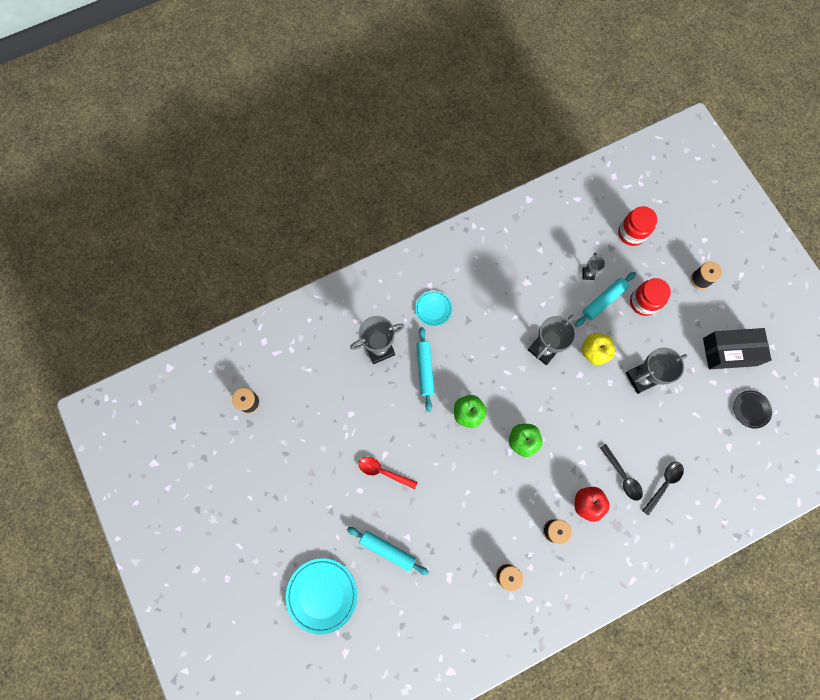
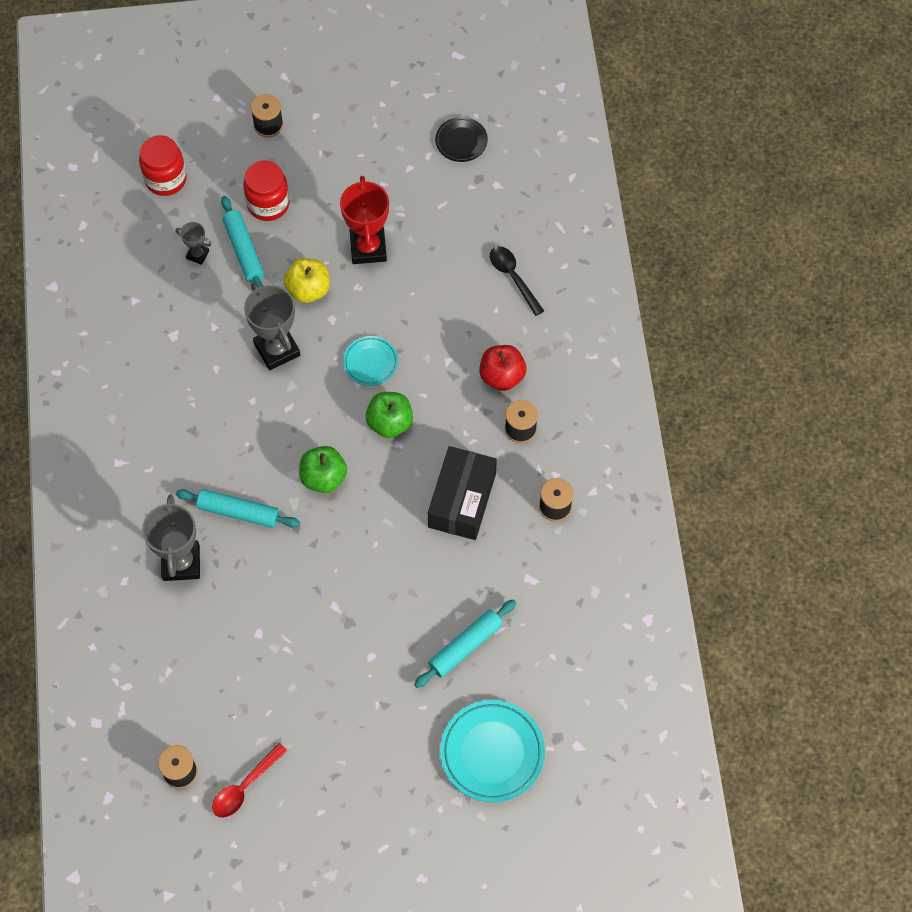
camera: 70 degrees left, 10 degrees down
(383, 472) = (358, 616): red spoon -> red spoon (245, 786)
(433, 309) = (155, 470): turquoise plate -> turquoise plate (370, 362)
(622, 476) = (484, 321): black spoon -> none
(641, 378) = (368, 248): grey trophy -> red trophy
(729, 352) = (378, 133): black box -> black box (462, 500)

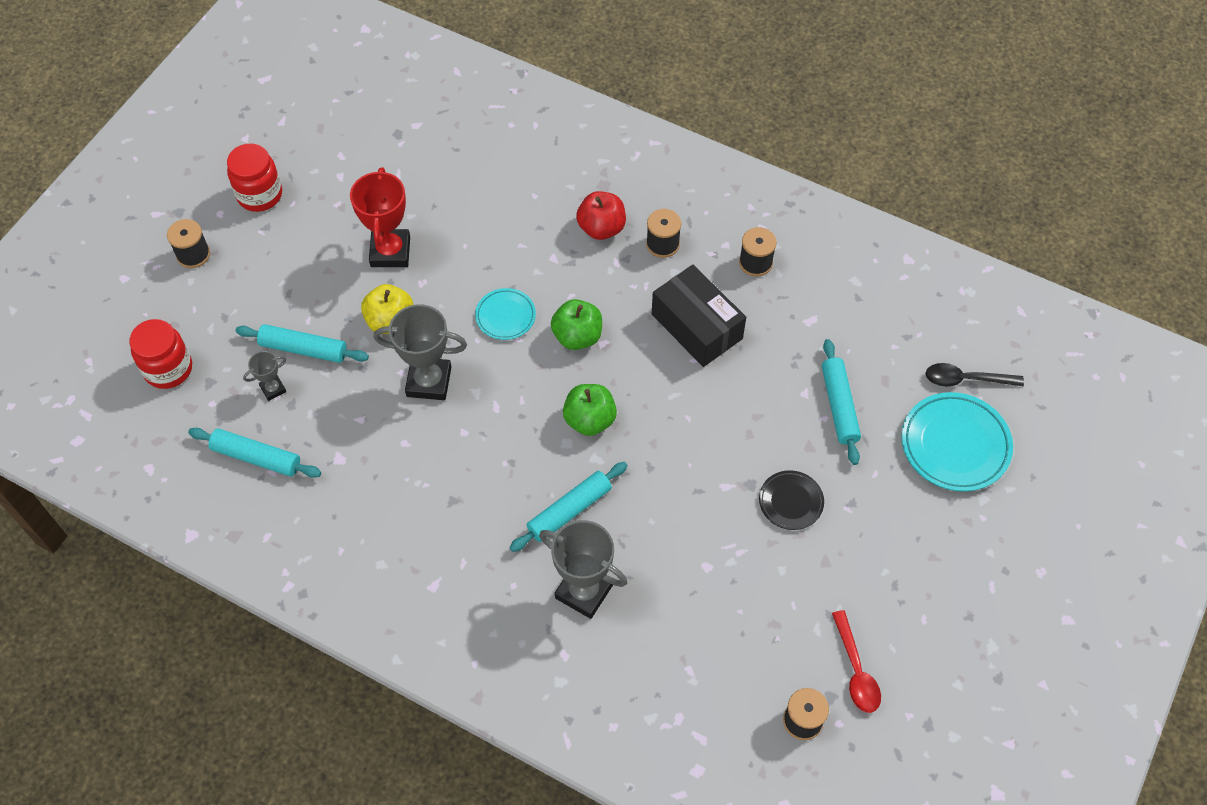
camera: 55 degrees left, 5 degrees down
(138, 283) = (256, 457): none -> turquoise rolling pin
(268, 204) = (274, 302): red jar -> red jar (260, 195)
(368, 248) = (390, 252): red trophy -> red trophy turned 60 degrees clockwise
(461, 141) = (350, 125): black plate -> black plate (791, 502)
(513, 277) = (515, 165): black spoon -> black spoon (966, 379)

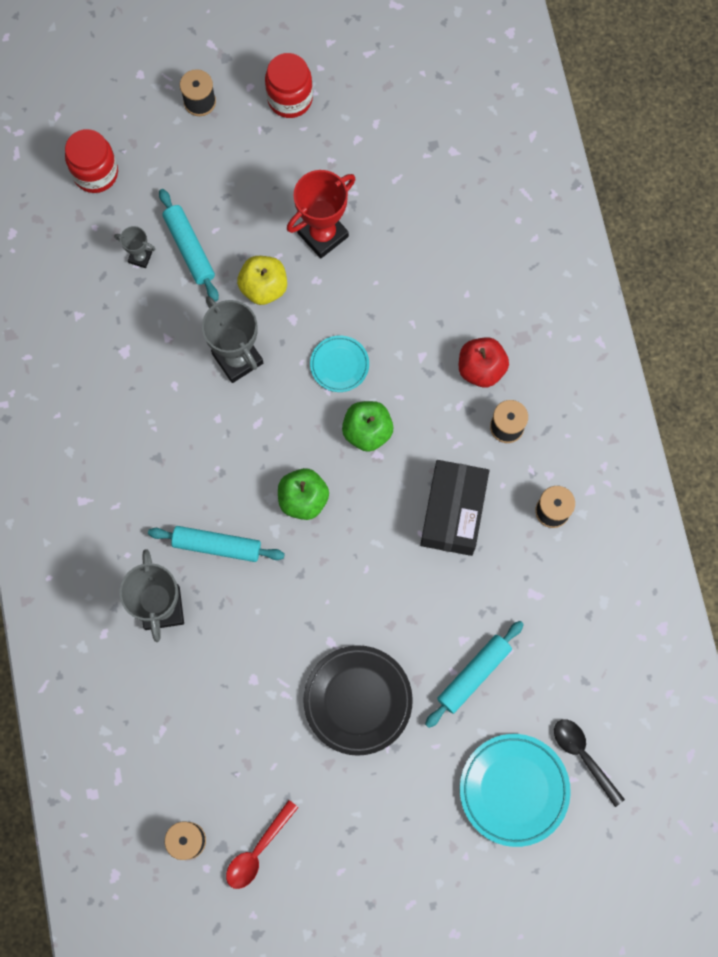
camera: 50 degrees right, 15 degrees up
(256, 457) = (79, 295): turquoise rolling pin -> none
(791, 502) = (358, 700): black plate -> black plate, size x1.73

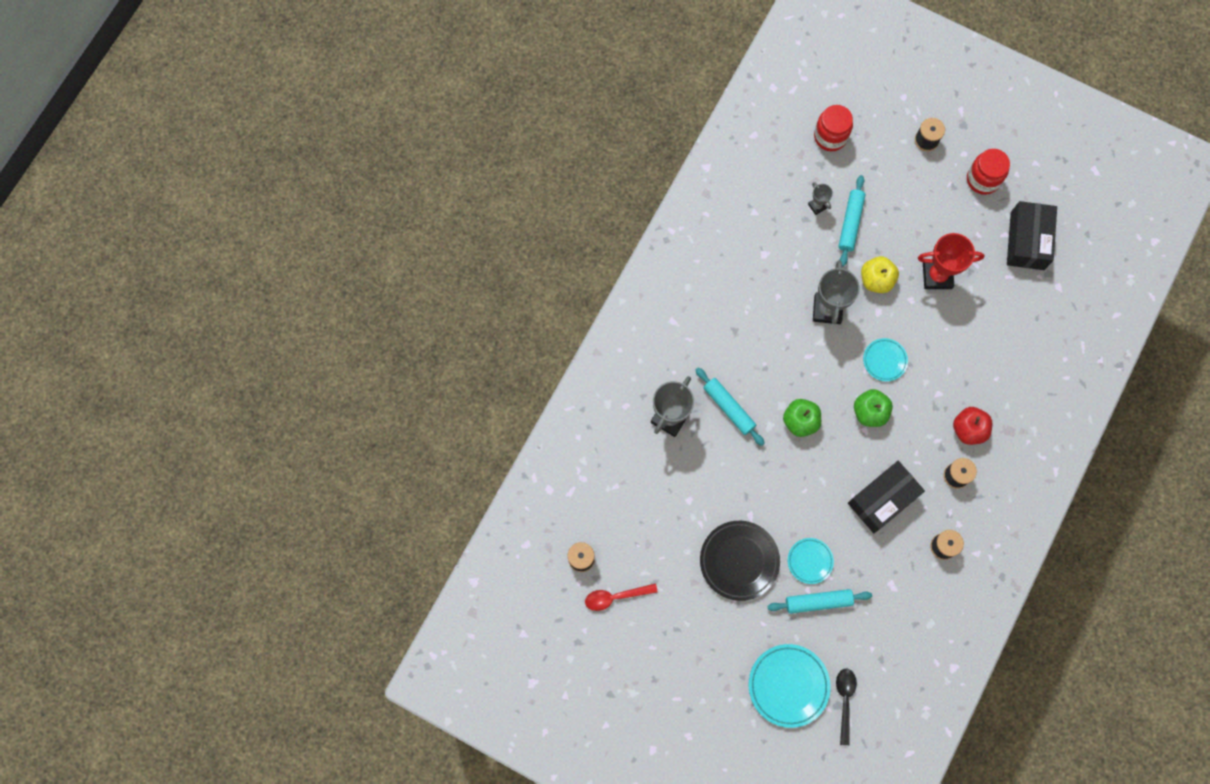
camera: 40 degrees right, 0 degrees up
(385, 128) = (1027, 241): none -> black box
(431, 639) = (810, 561): none -> turquoise plate

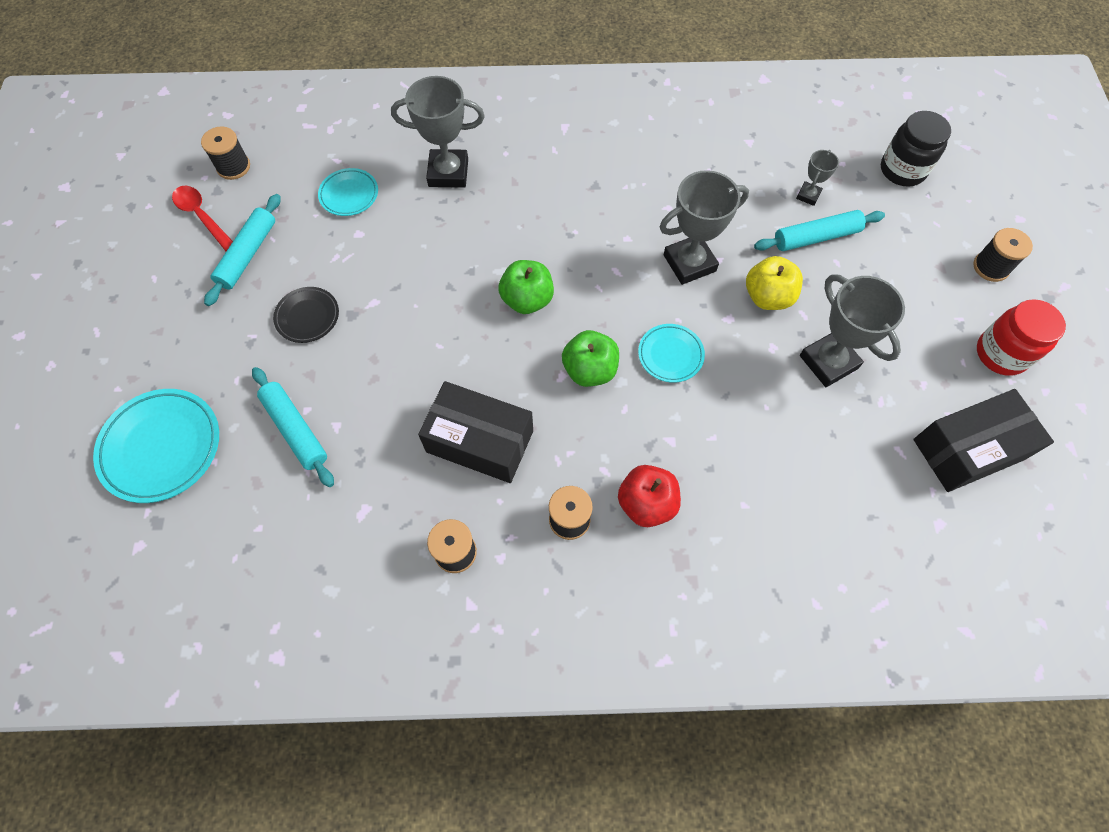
camera: 60 degrees right, 10 degrees down
(729, 408) = (496, 221): turquoise rolling pin -> turquoise rolling pin (247, 254)
(739, 561) = (307, 317): black plate -> black plate, size x0.58
(810, 561) = (347, 394): turquoise plate -> turquoise plate (349, 195)
(830, 136) = (902, 170): red jar -> black jar
(845, 701) = (166, 528): black spoon -> none
(937, 276) = (828, 362): red trophy -> grey trophy

